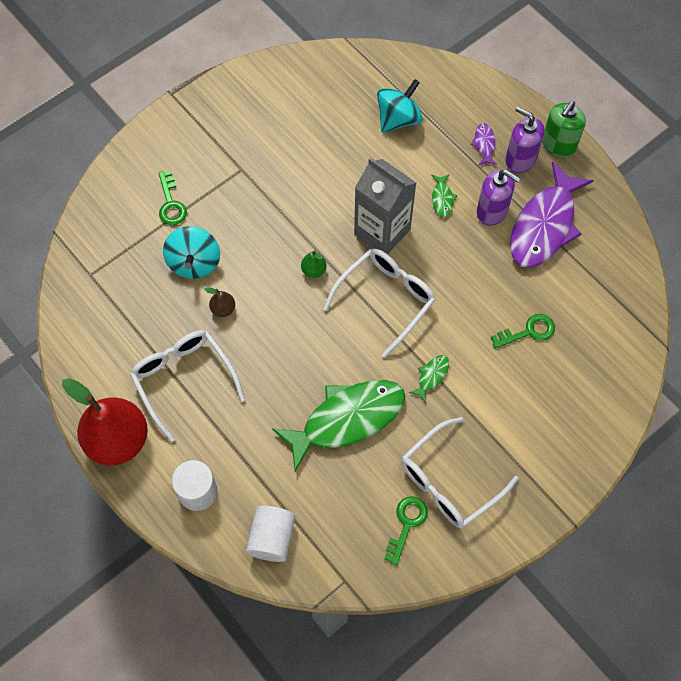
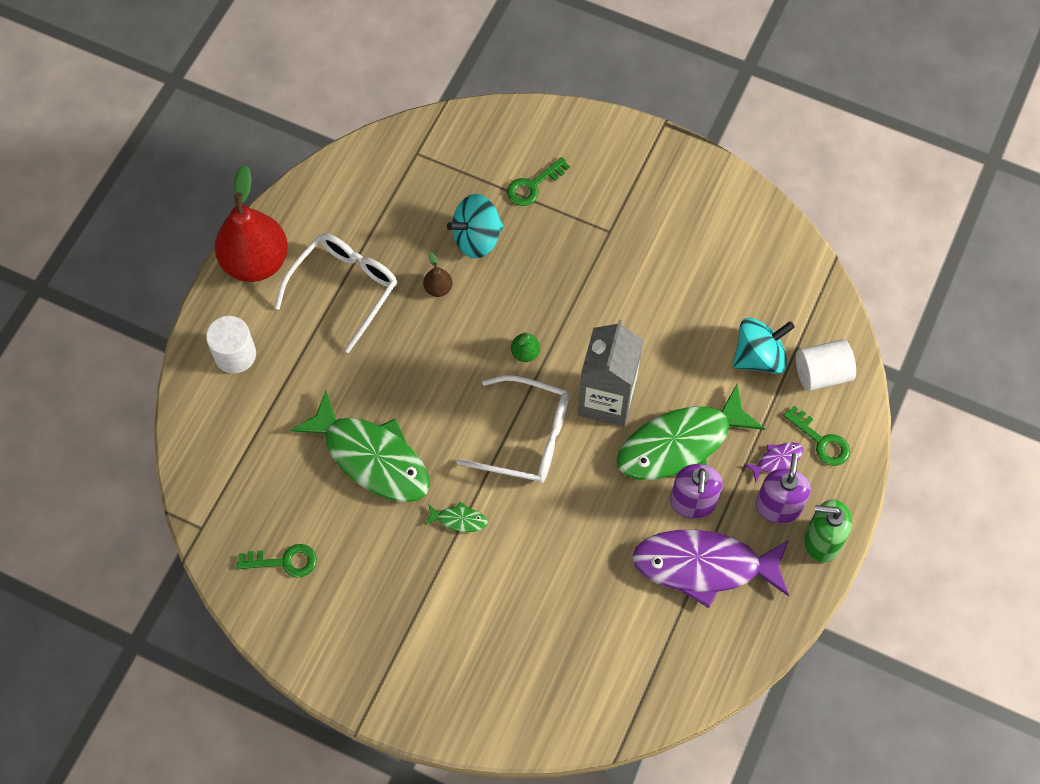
camera: 65 degrees right, 0 degrees up
(271, 538) = (216, 442): white cylinder -> white cylinder (822, 373)
(398, 119) = (759, 357): turquoise spinning top -> turquoise spinning top turned 45 degrees counterclockwise
(442, 199) = (680, 444): green fish -> green fish, size x2.47
(449, 481) = (348, 585): white glasses -> none
(528, 331) = (560, 599): green key -> green key (821, 441)

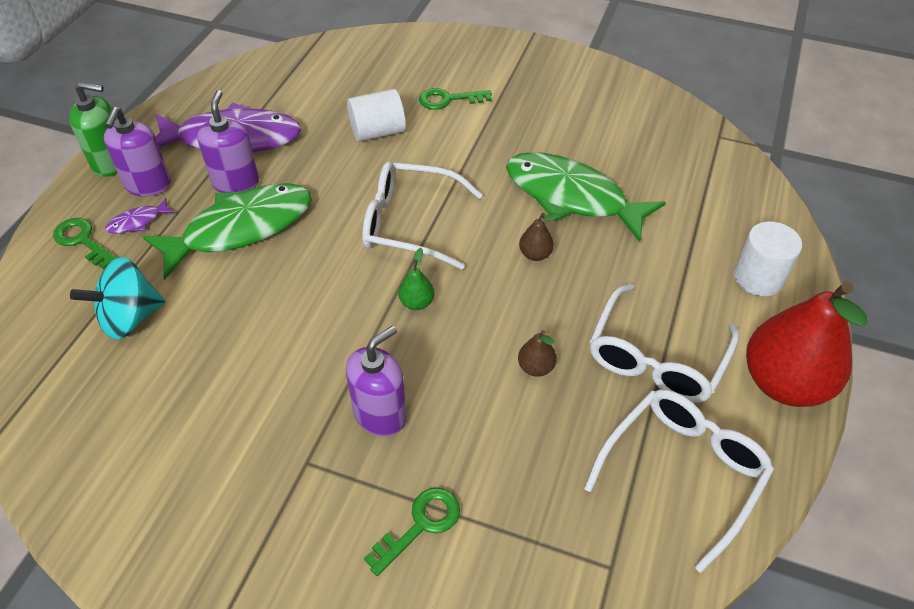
camera: 175 degrees right, 15 degrees down
(284, 561) = (630, 119): green key -> green key (448, 99)
(353, 205) = (682, 472): none -> white glasses
(419, 394) = (535, 254): none -> brown pear
(459, 520) = (472, 156): green fish -> none
(477, 238) = (495, 437): turquoise spinning top -> none
(557, 261) = (380, 414): none -> purple soap dispenser
(606, 400) = (320, 263): grey carton -> none
(822, 373) = (58, 306): white cylinder -> white cylinder (378, 132)

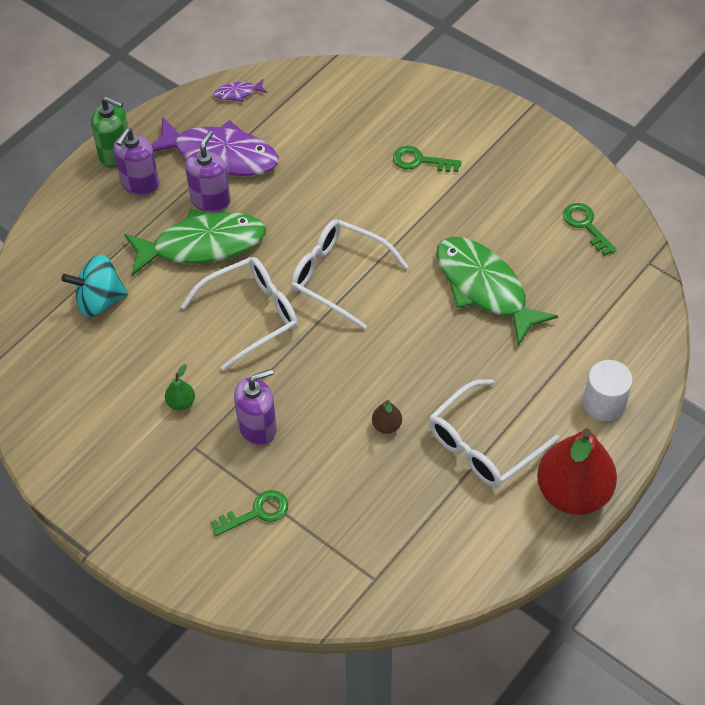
camera: 20 degrees right, 5 degrees up
(82, 241) = (78, 223): green key -> green key (585, 225)
(138, 222) = (124, 217): purple fish -> purple fish (238, 93)
(378, 132) = (345, 179): white cylinder -> none
(416, 302) = (317, 347): green pear -> green pear (181, 403)
(535, 254) = (429, 332): brown pear -> none
(682, 472) = (458, 533): white glasses -> white glasses (251, 315)

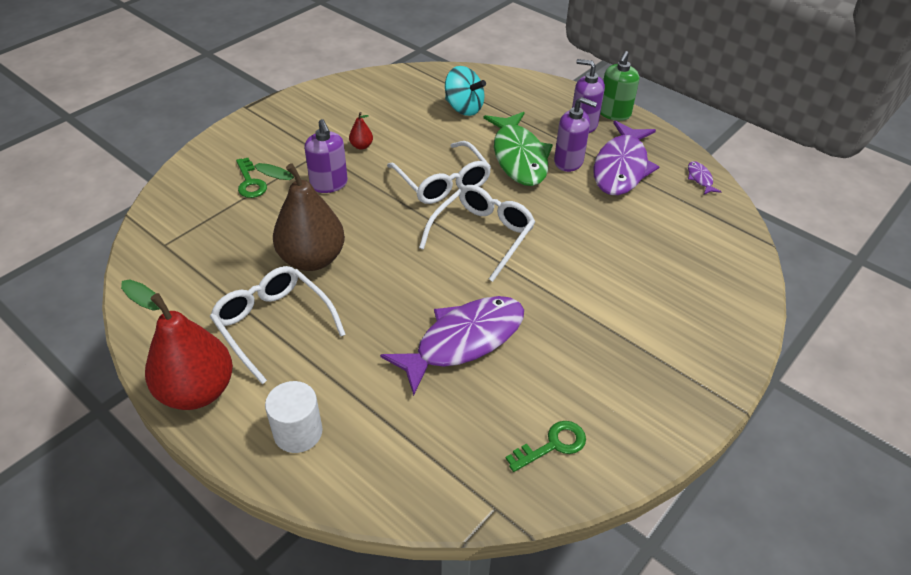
camera: 90 degrees right, 10 degrees down
(100, 300) = (463, 108): turquoise spinning top -> turquoise spinning top turned 135 degrees clockwise
(181, 403) = (361, 146): green pear -> red pear
(386, 425) = (312, 259): brown pear -> brown pear, size x2.48
(420, 161) = (635, 301): green key -> none
(484, 288) = (463, 341): green fish -> purple fish

